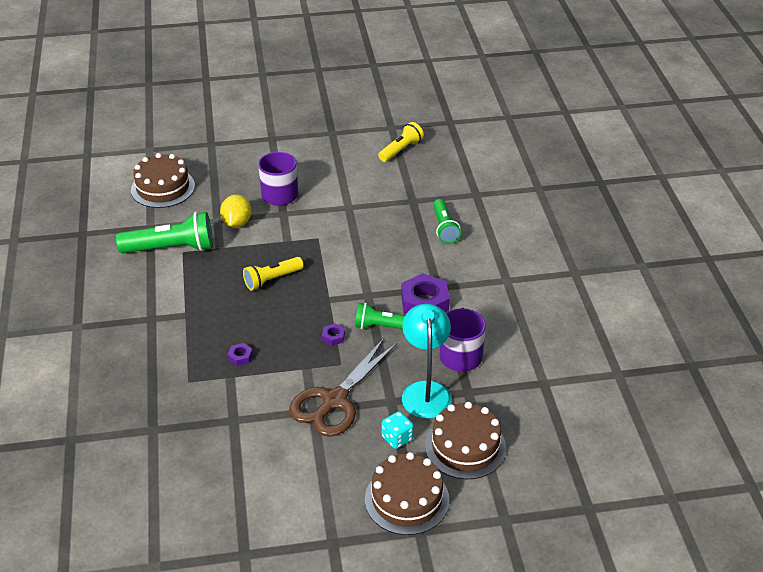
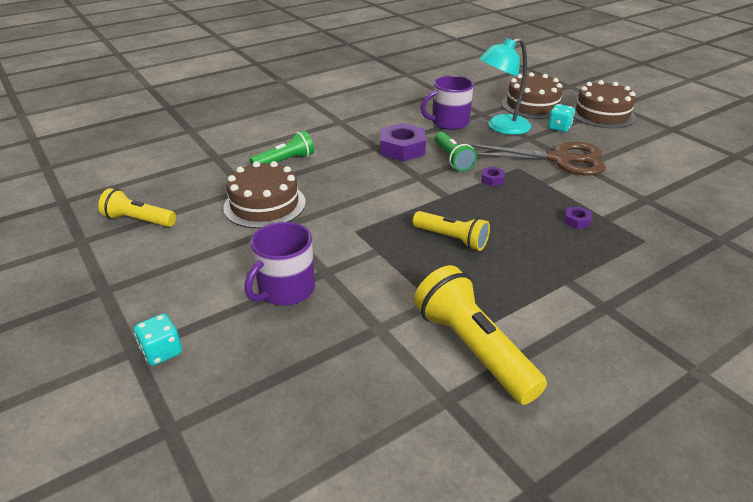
camera: 115 degrees left, 5 degrees down
(163, 188) = (338, 435): brown cake -> brown cake (265, 205)
(171, 248) = (472, 349): green flashlight -> yellow flashlight
(237, 223) = (372, 306): yellow lemon -> none
(263, 146) = (162, 352): none -> turquoise dice

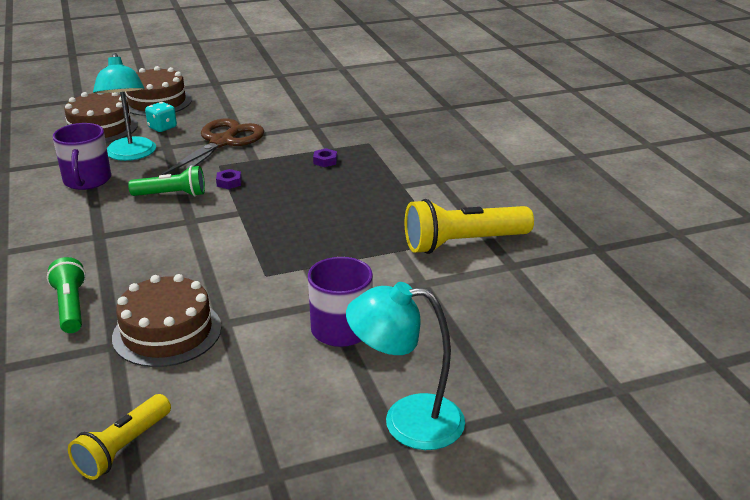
camera: 75 degrees left, 5 degrees down
(162, 352) = (407, 421): turquoise dice -> turquoise lamp
(402, 148) = (119, 220): purple nut -> none
(452, 239) = (314, 224): yellow flashlight -> none

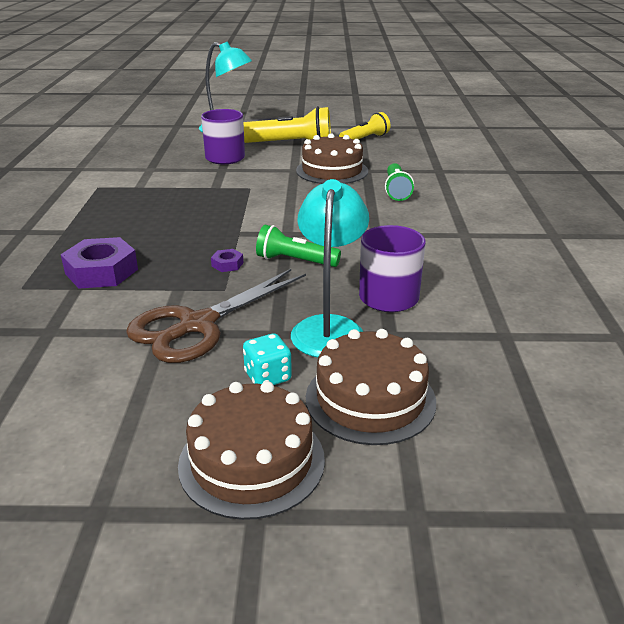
camera: 160 degrees left, 0 degrees up
(325, 161) = (101, 271): purple nut -> purple nut, size x2.18
(463, 243) = (88, 183): yellow flashlight -> yellow flashlight (291, 144)

